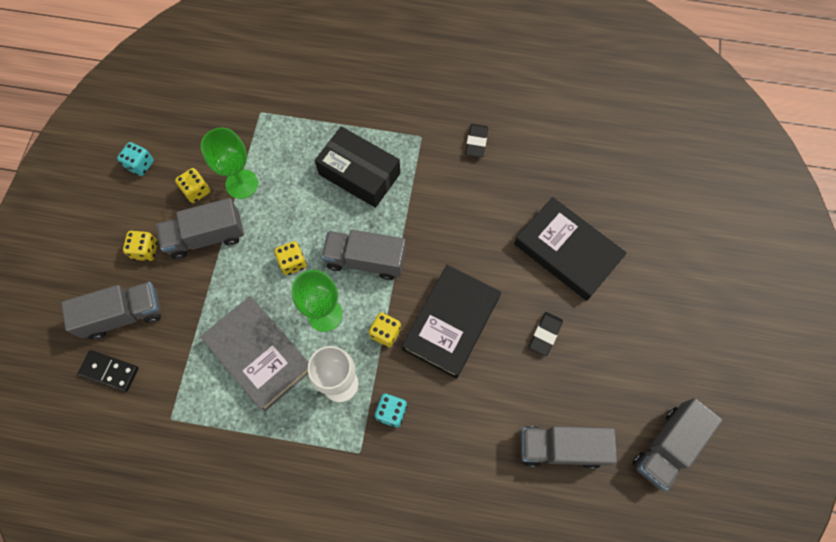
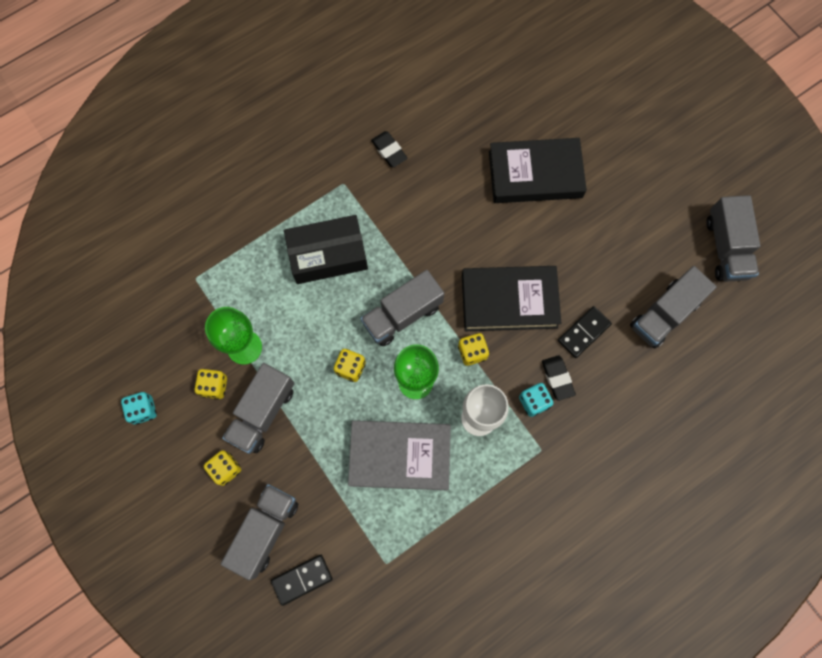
camera: 45 degrees left, 5 degrees up
(451, 323) = (509, 301): black book -> black book turned 75 degrees counterclockwise
(482, 399) = (584, 333): none -> black domino
(545, 334) = (579, 248): black eraser -> black eraser (557, 378)

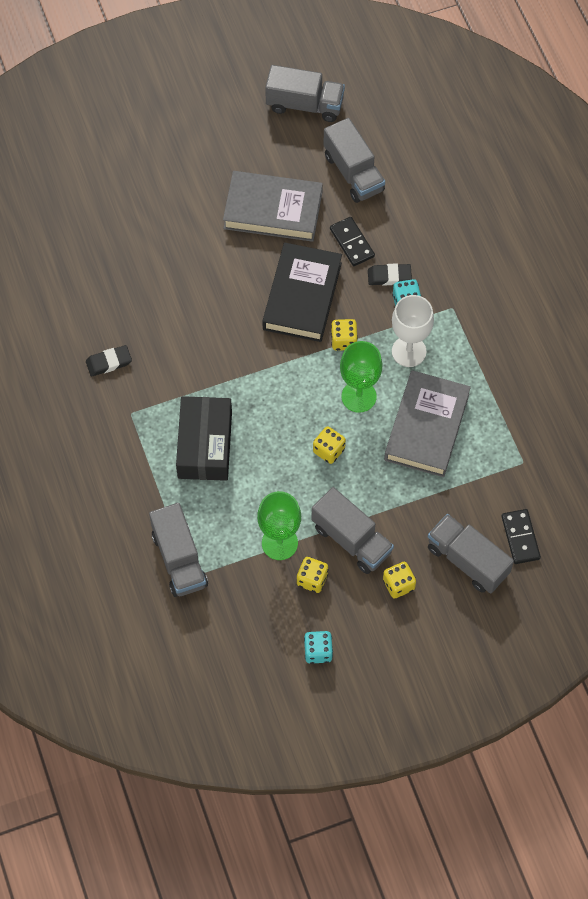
camera: 75 degrees left, 10 degrees down
(402, 314) = (288, 392): grey truck -> grey truck (179, 559)
(535, 174) = (179, 239): black book -> none
(594, 249) = (273, 210): none -> grey book

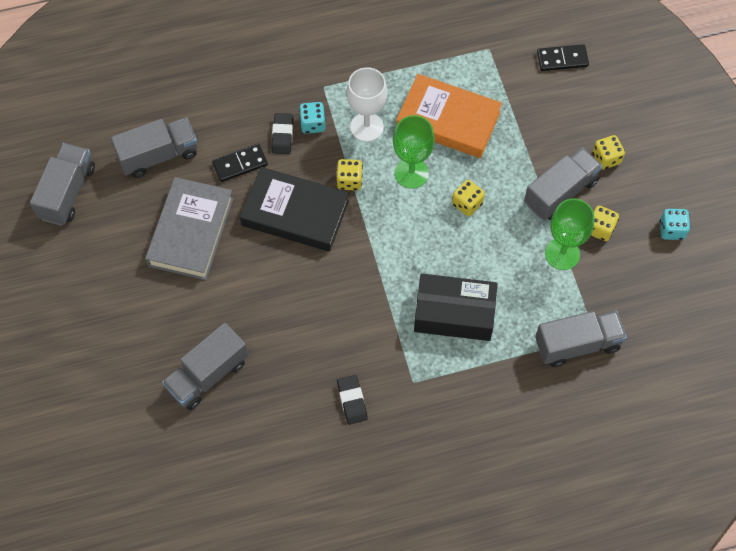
camera: 85 degrees left, 0 degrees up
(427, 427) = (448, 120): grey book -> orange book
(467, 561) = (583, 102): grey truck -> grey truck (208, 375)

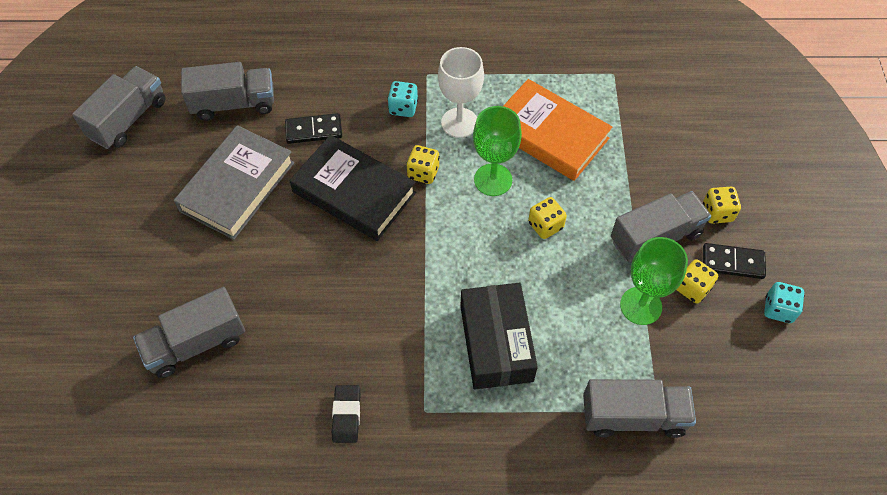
camera: 15 degrees right, 5 degrees down
(282, 135) = (368, 112): black eraser -> none
(454, 313) = (496, 343): black box -> black box turned 60 degrees clockwise
(562, 59) = (691, 100): black domino -> black domino (732, 262)

